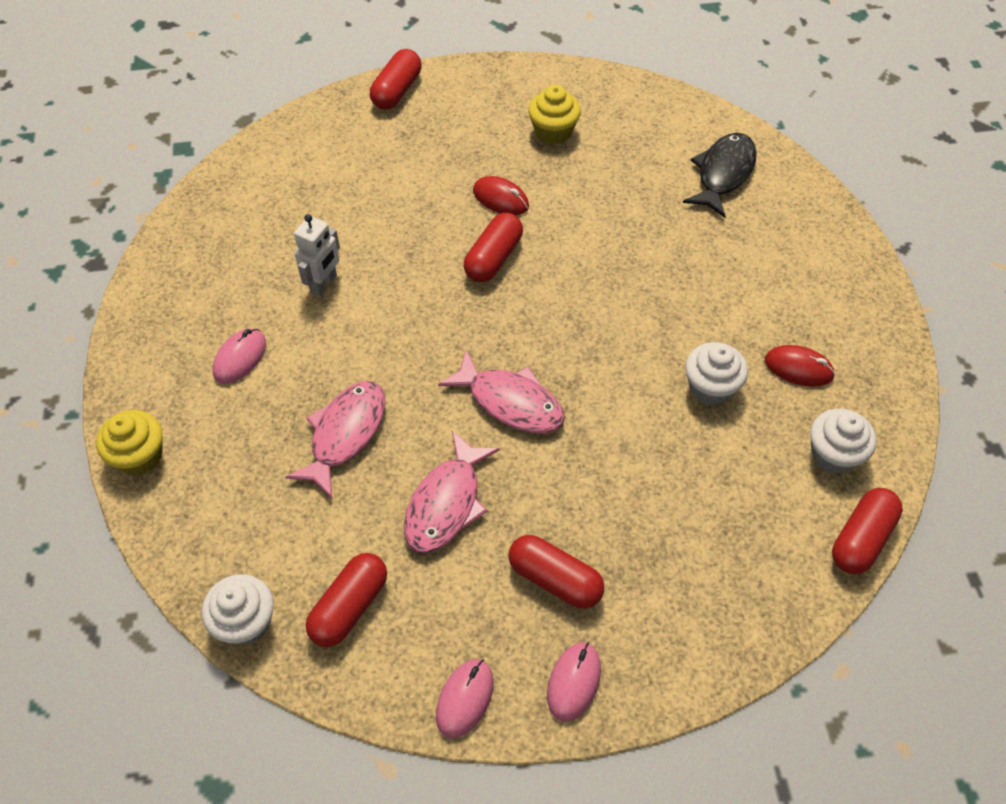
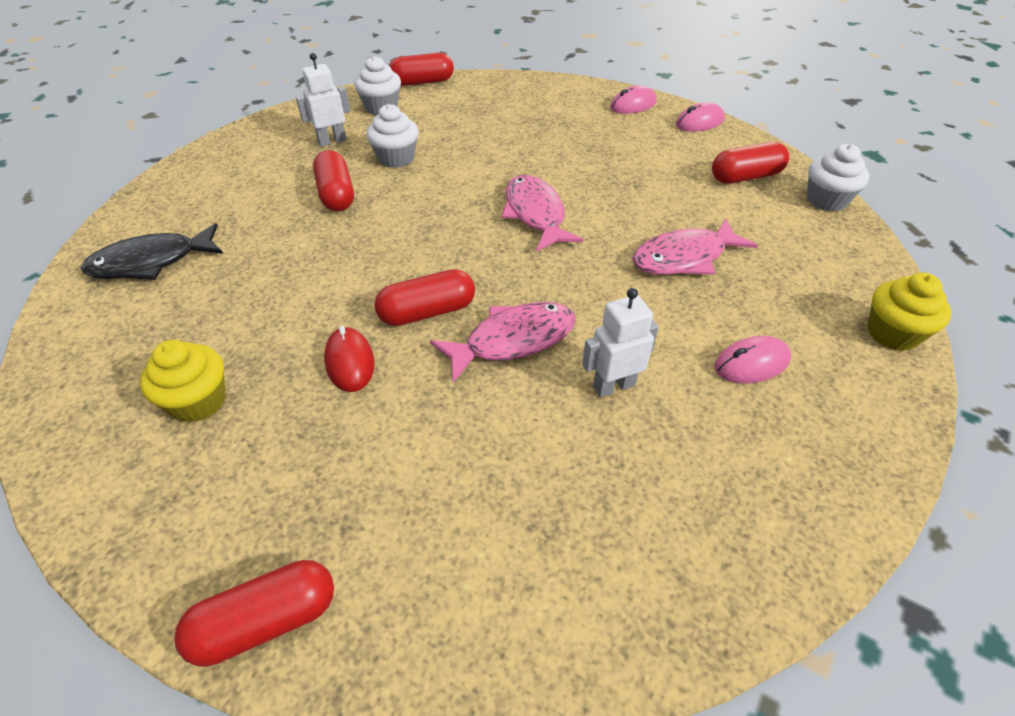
camera: 140 degrees left, 10 degrees down
(446, 503) = (638, 189): pink fish -> pink fish (513, 340)
(555, 579) = (602, 135): red capsule -> red capsule (336, 194)
(798, 368) = (332, 141): red mouse -> white robot

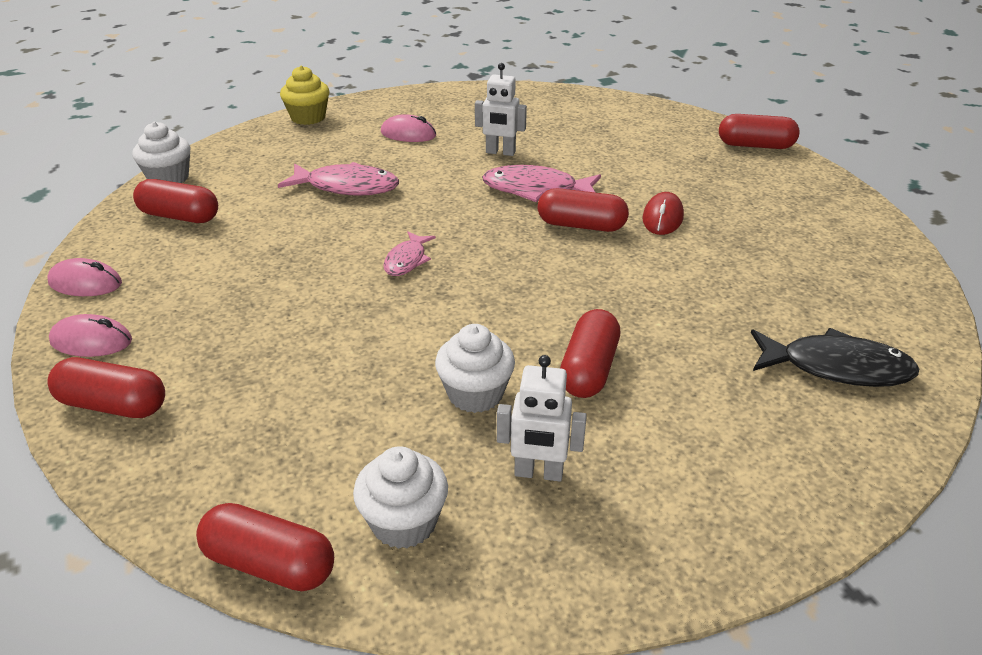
camera: 145 degrees left, 10 degrees down
(198, 401) = (786, 234): yellow cupcake -> none
(535, 214) = (407, 260): pink fish -> pink fish, size x0.59
(569, 92) = (113, 405): none -> red capsule

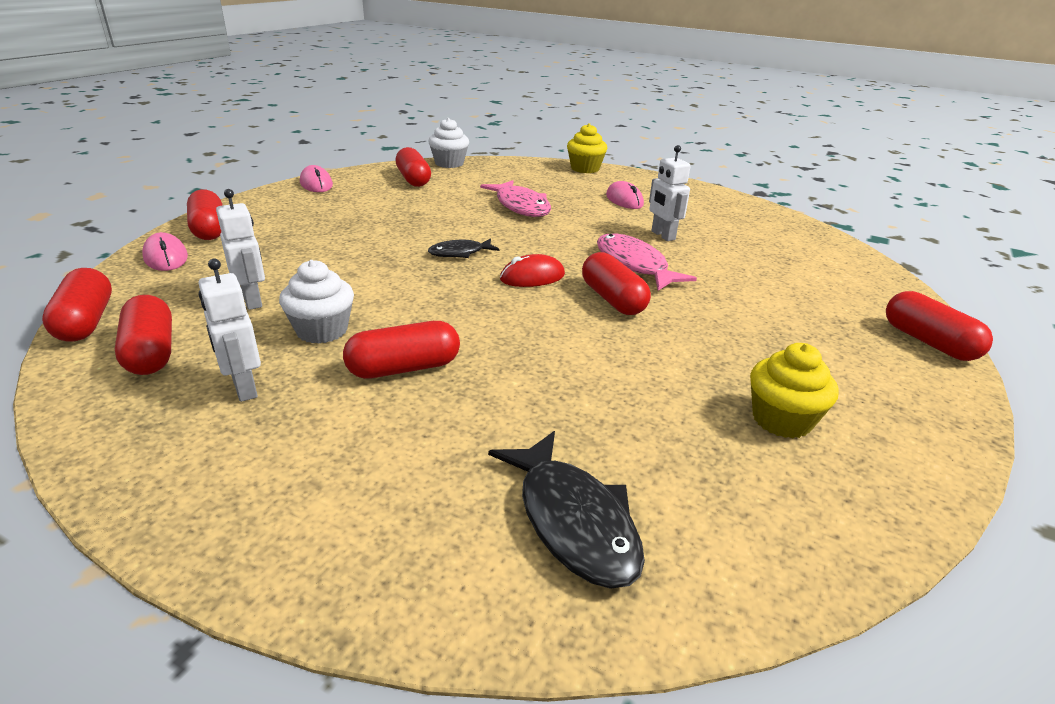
camera: 50 degrees right, 5 degrees down
(91, 341) = (263, 204): pink mouse -> pink mouse (166, 257)
(360, 421) = (253, 300): none -> white robot
(404, 522) = (151, 352): white cupcake -> red capsule
(407, 260) = (460, 253): pink fish -> black fish
(662, 218) = (691, 332): red mouse -> red mouse (532, 277)
(793, 241) = (781, 420): none -> yellow cupcake

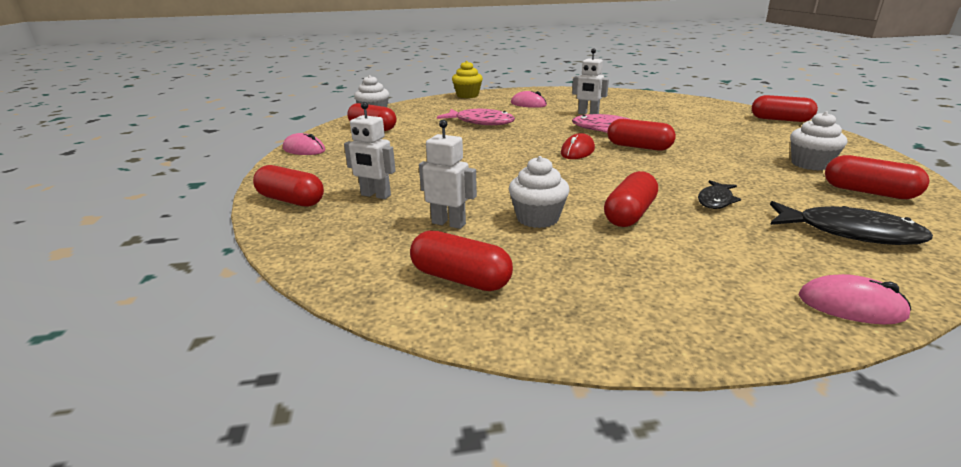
camera: 35 degrees left, 5 degrees down
(86, 322) = (353, 288): red capsule -> red capsule (868, 192)
(166, 257) = (303, 228): pink mouse -> pink mouse (851, 306)
(244, 388) = (575, 264): white robot -> white robot (375, 195)
(460, 253) = (509, 154): black fish -> black fish (715, 200)
(781, 420) = (810, 164): yellow cupcake -> white cupcake

